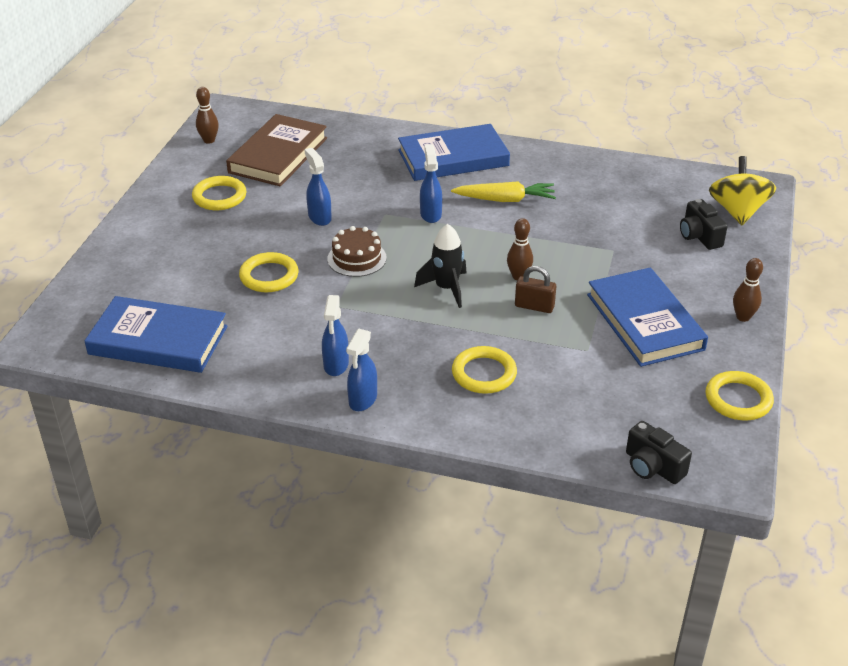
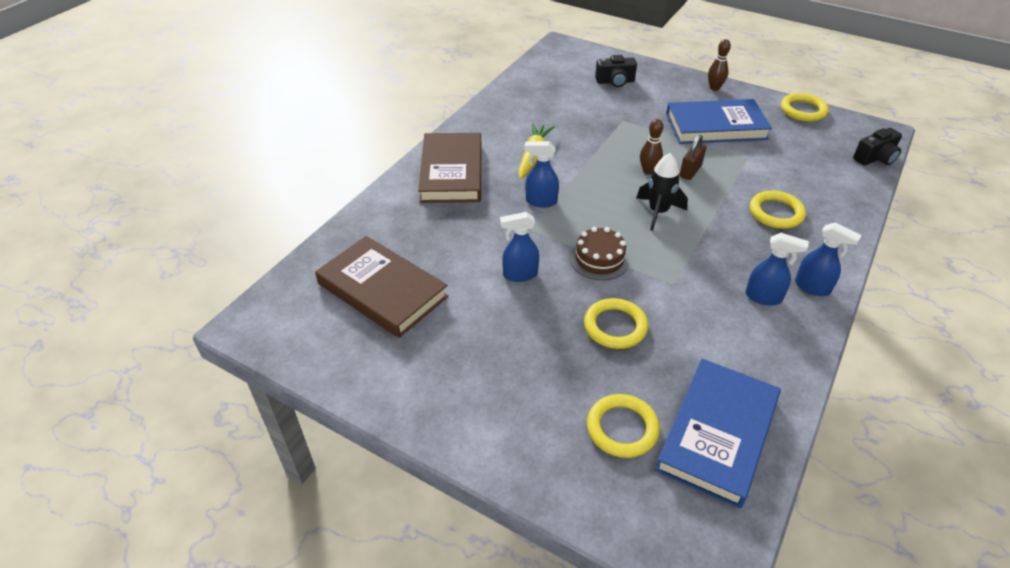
camera: 75 degrees left, 5 degrees up
(209, 140) = (314, 348): brown bowling pin -> none
(219, 197) = (447, 351): yellow ring -> yellow ring (622, 428)
(453, 158) = (451, 172): blue book -> brown book
(737, 211) = (589, 60): yellow spinning top -> none

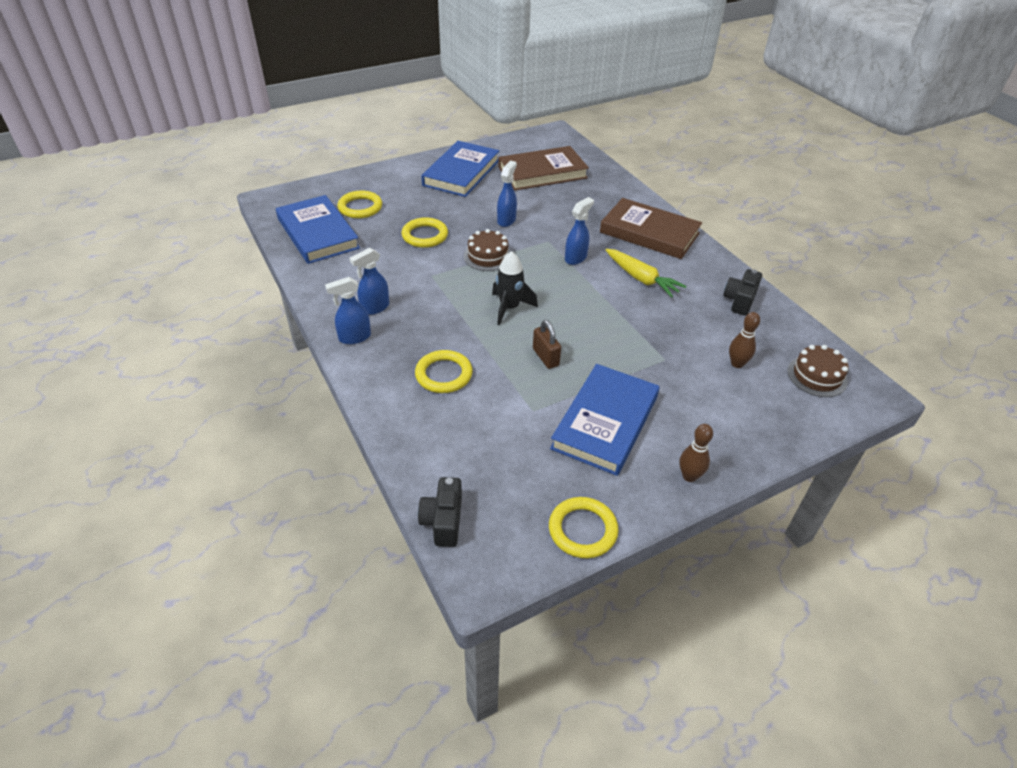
camera: 120 degrees right, 0 degrees up
(443, 369) = (461, 173): none -> blue book
(567, 64) = (817, 376): none -> brown cake
(615, 81) = (752, 395): black camera -> black camera (739, 300)
(648, 171) = (567, 332): brown bowling pin -> brown bowling pin (737, 364)

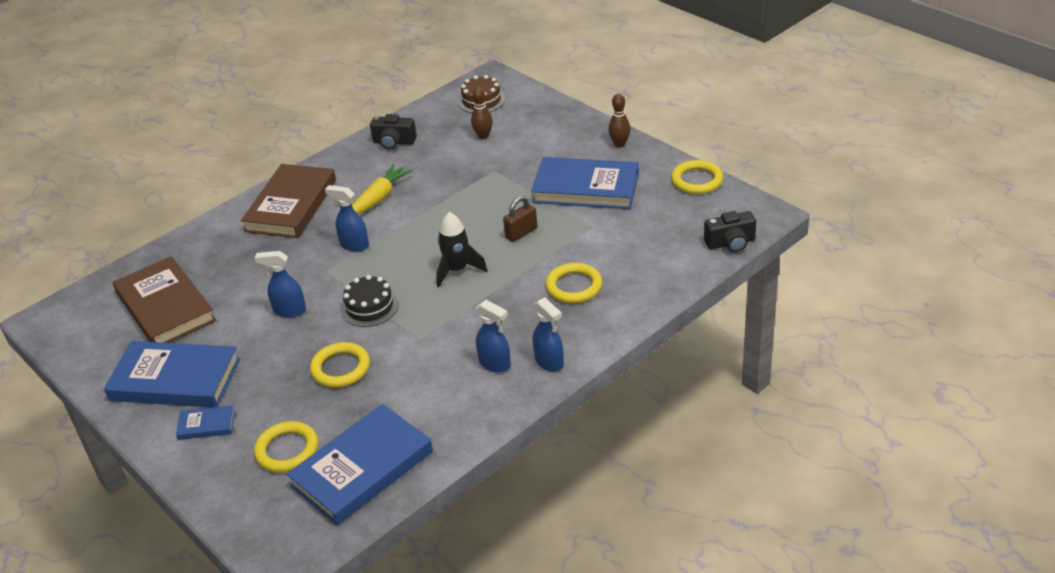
camera: 100 degrees left, 5 degrees down
(408, 181) = (206, 425): none -> blue book
(487, 256) = (369, 307): brown cake -> black cake

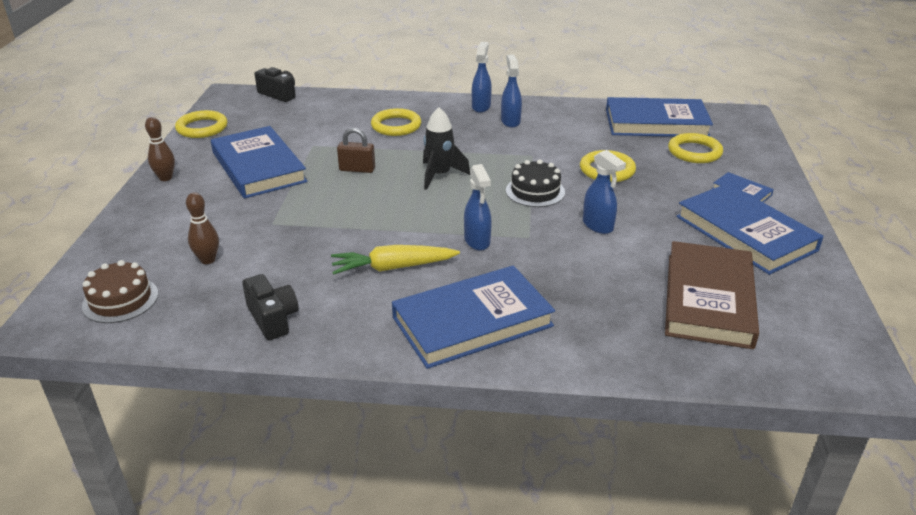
camera: 135 degrees left, 5 degrees down
(291, 205) = (472, 321): brown book -> blue book

